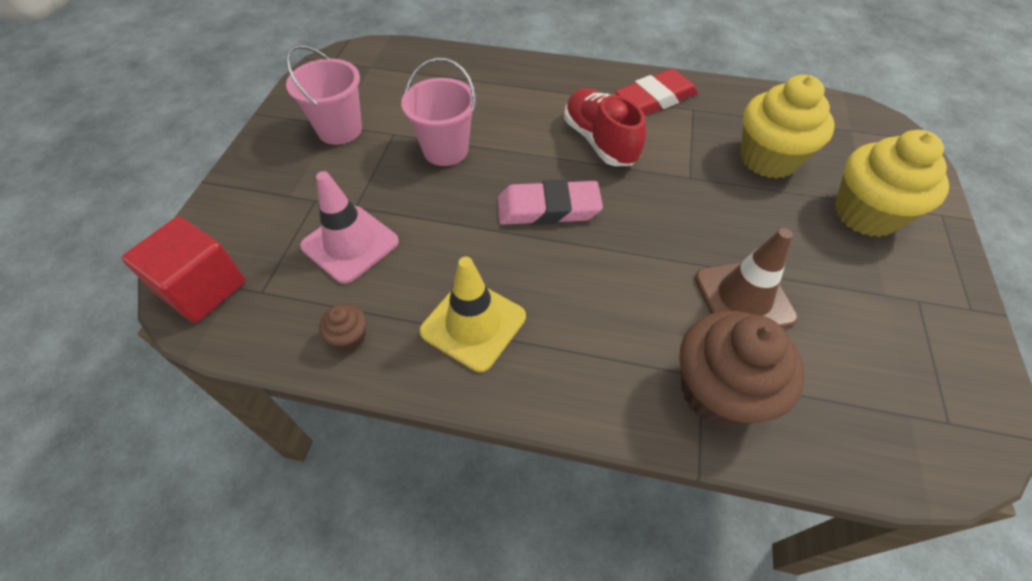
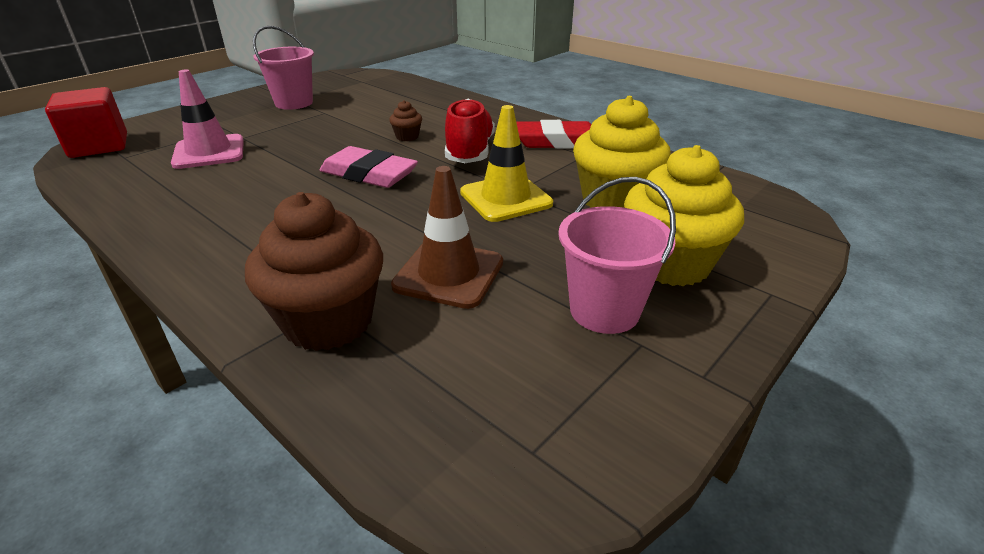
camera: 30 degrees right, 20 degrees down
(349, 337) = (132, 192): brown cupcake -> brown cupcake (407, 137)
(445, 150) = (345, 128): pink bucket -> pink bucket (604, 310)
(473, 324) = (214, 213): yellow traffic cone -> yellow traffic cone (506, 198)

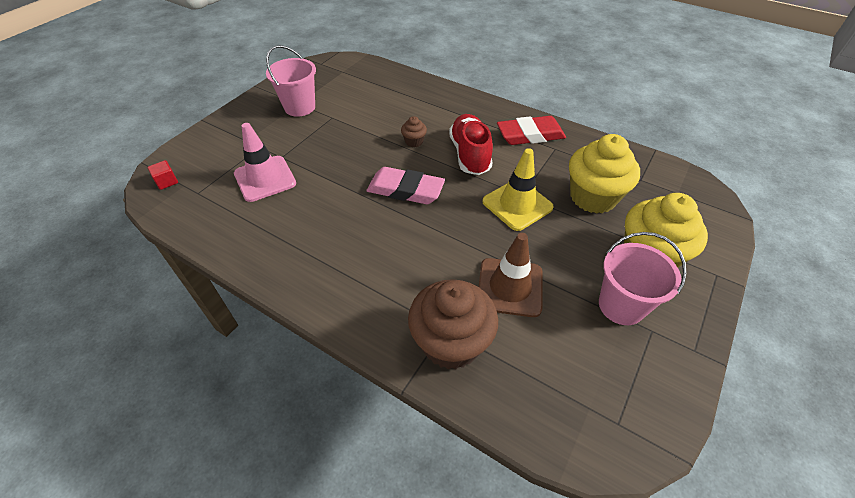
camera: 10 degrees left, 15 degrees up
(99, 146) = (167, 181): red cube -> red cube, size x0.44

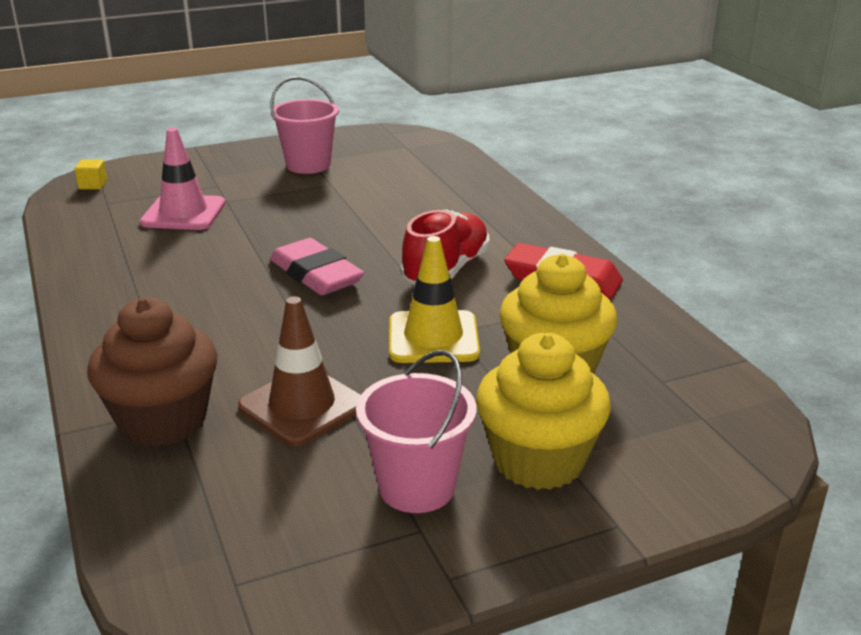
camera: 35 degrees right, 20 degrees down
(167, 181) = (93, 185): red cube -> yellow cube
(414, 141) = (394, 235): brown cupcake -> none

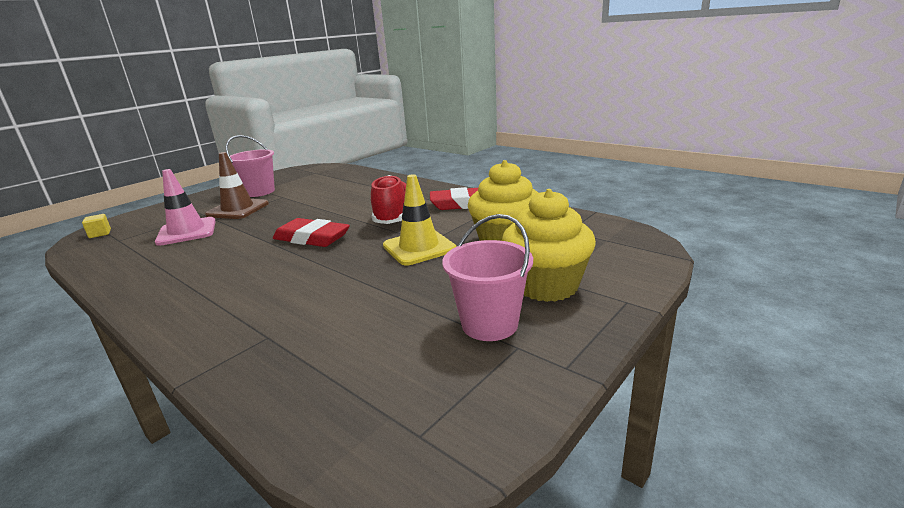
camera: 25 degrees left, 5 degrees down
(163, 420) = (264, 348): brown cupcake -> none
(302, 406) = (366, 306): brown traffic cone -> brown traffic cone (238, 209)
(316, 274) = (312, 238): pink eraser -> red eraser

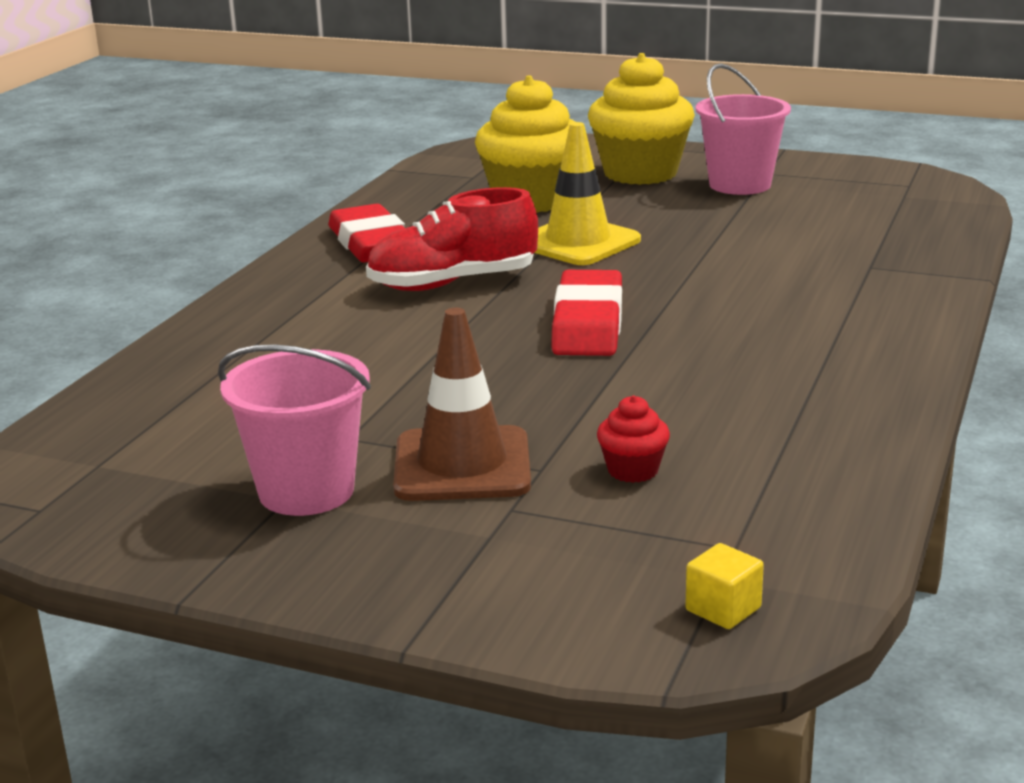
camera: 110 degrees left, 0 degrees up
(187, 232) = (633, 470): pink traffic cone -> red cupcake

